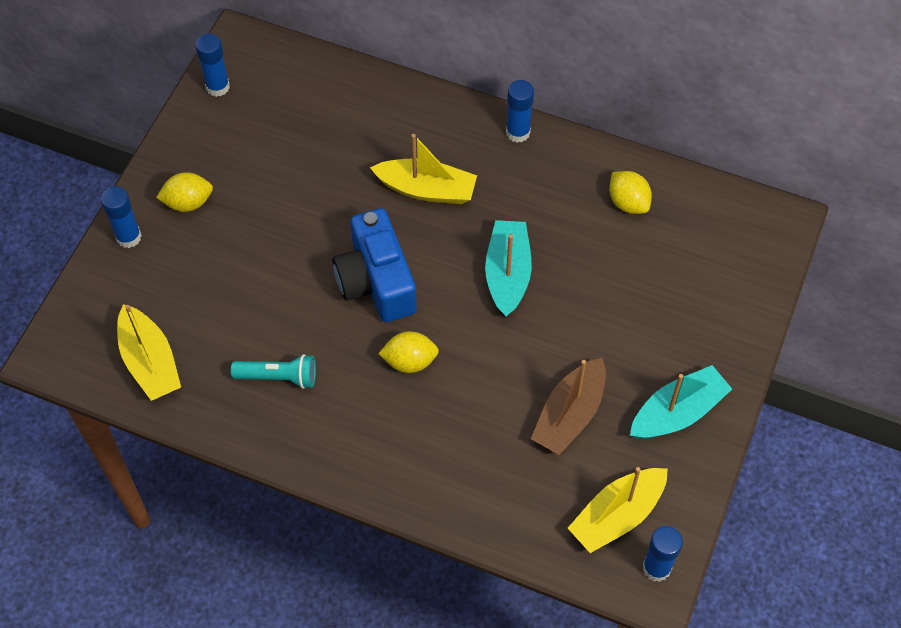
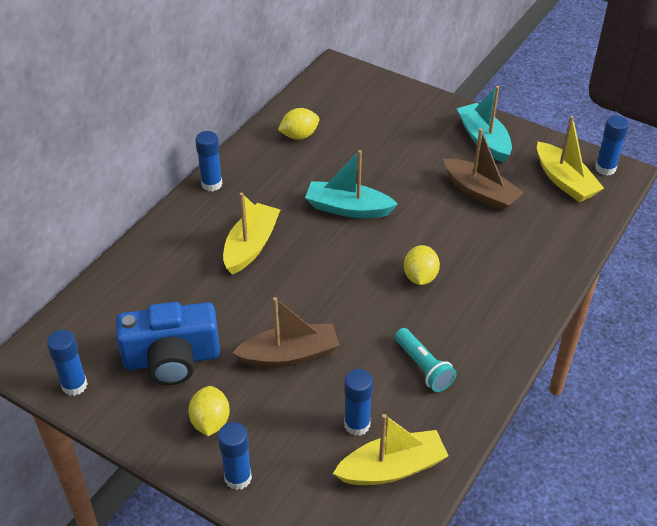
camera: 80 degrees left, 15 degrees down
(198, 325) = (357, 425): none -> blue glue stick
(278, 252) = (289, 355): none -> brown boat
(278, 377) = (423, 367): turquoise flashlight -> turquoise flashlight turned 135 degrees clockwise
(376, 281) = (337, 289): blue camera -> blue camera (172, 359)

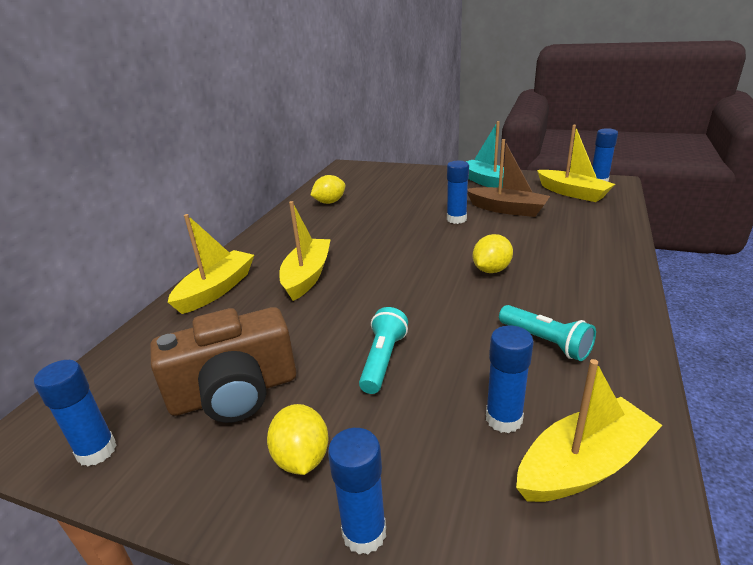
camera: 10 degrees left, 15 degrees down
(167, 245) = (216, 290): none -> yellow boat
(172, 359) = (235, 392): blue camera -> brown camera
(211, 184) = (256, 241): blue glue stick -> blue glue stick (456, 219)
(289, 355) = (383, 360): brown boat -> turquoise flashlight
(348, 208) = (394, 236): turquoise boat -> none
(420, 277) = (491, 270): yellow lemon -> yellow lemon turned 45 degrees clockwise

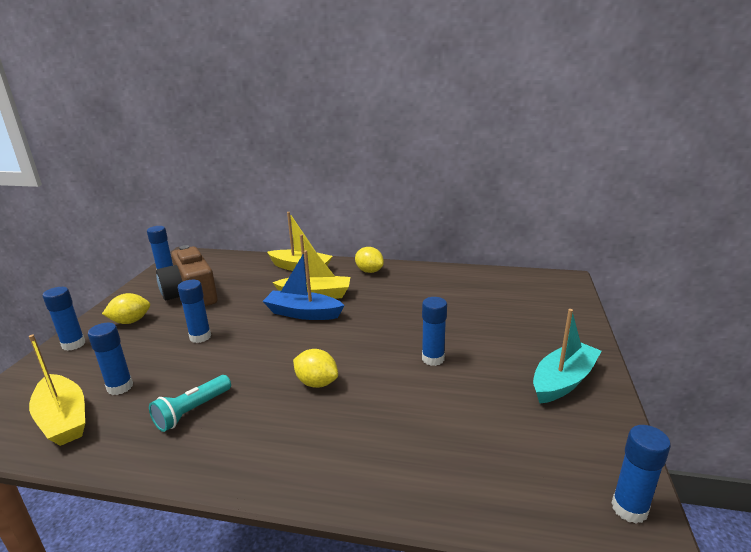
camera: 80 degrees right, 5 degrees down
(329, 202) = (458, 284): yellow lemon -> yellow lemon (369, 271)
(350, 282) = (303, 313): none -> blue boat
(383, 360) = (200, 337): turquoise flashlight -> blue glue stick
(507, 209) = (471, 396): brown boat -> none
(572, 193) = (557, 466): yellow boat -> none

